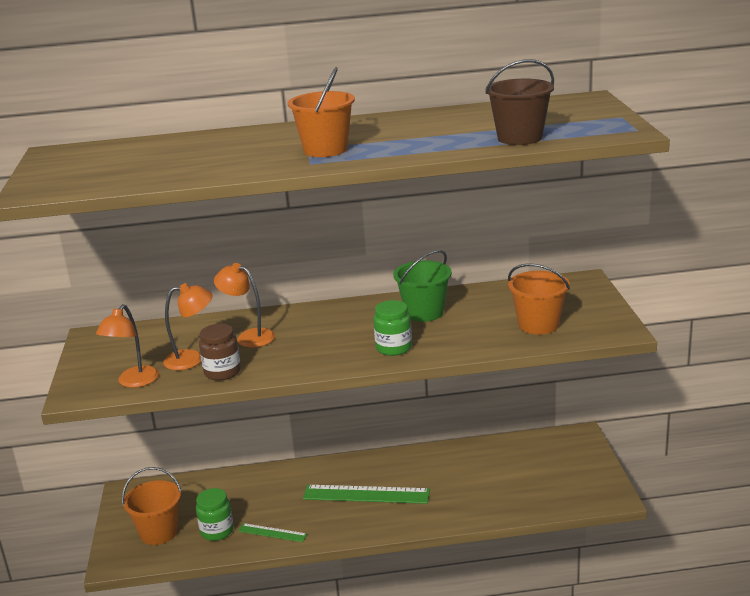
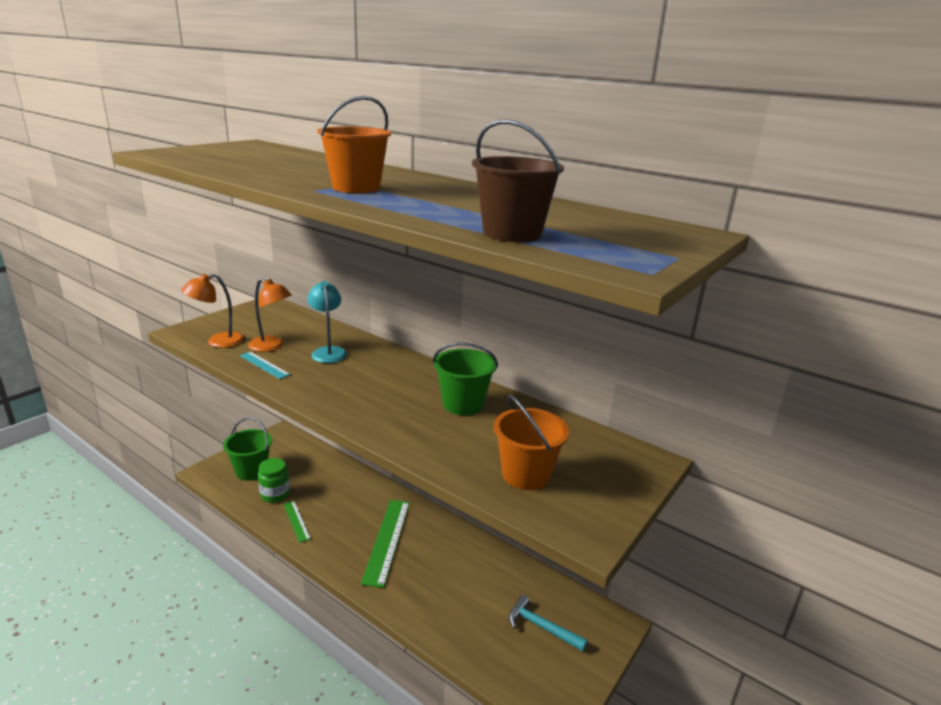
camera: 40 degrees right, 0 degrees up
(159, 532) = (251, 471): orange bucket -> green bucket
(222, 372) = (264, 365): brown jar -> turquoise ruler
(249, 337) = (328, 352): orange lamp -> turquoise lamp
(366, 494) = (387, 540): green ruler -> green ruler turned 45 degrees clockwise
(394, 348) = (384, 417): green jar -> none
(543, 466) = (541, 627): none -> turquoise hammer

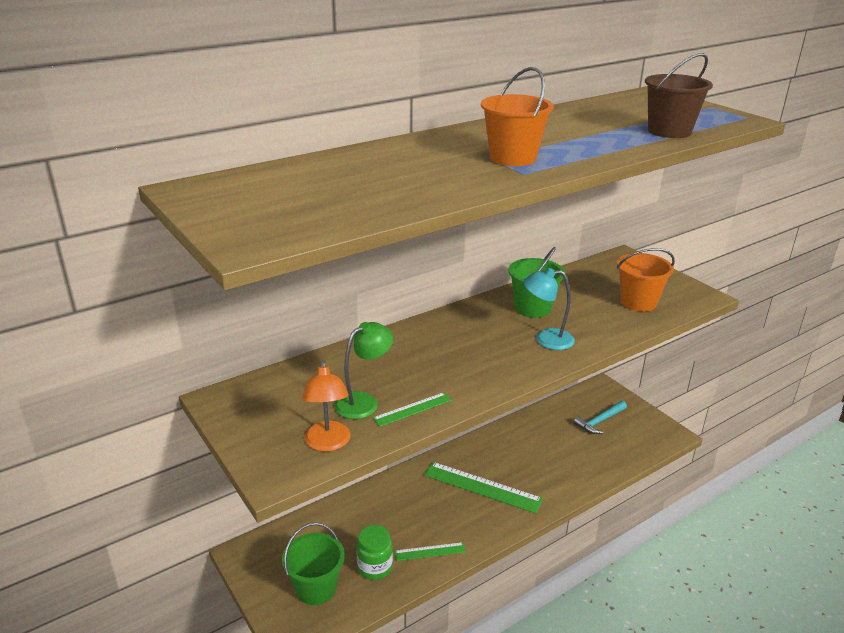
camera: 70 degrees left, 5 degrees up
(264, 365) = (412, 409): turquoise ruler -> green ruler
(272, 346) = (364, 402): orange lamp -> green lamp
(328, 352) = (396, 364): turquoise lamp -> turquoise lamp (546, 339)

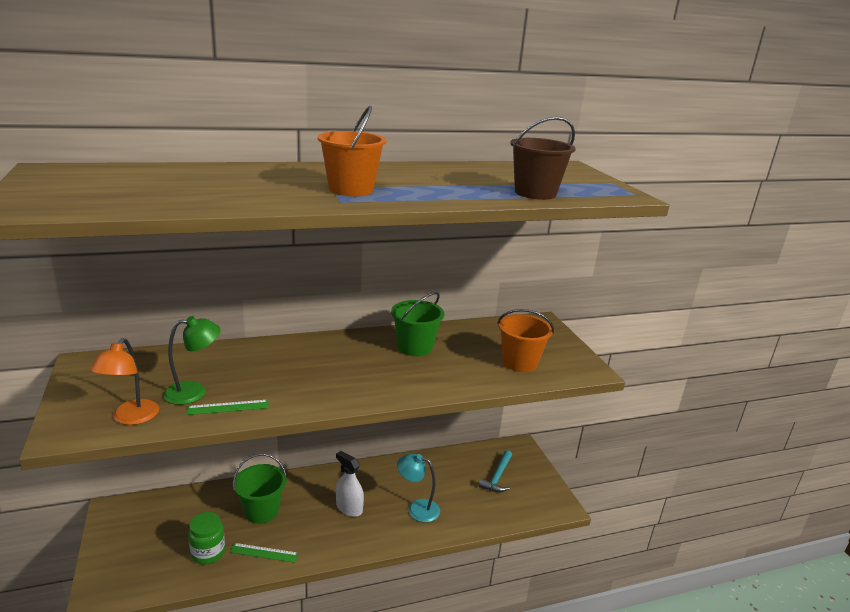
camera: 15 degrees right, 5 degrees down
(316, 588) = (147, 556): green bucket -> green bucket (261, 511)
(482, 487) = (349, 508): green ruler -> white spray bottle
(546, 339) = (402, 376): turquoise lamp -> turquoise lamp (417, 508)
(600, 421) = (497, 477): turquoise hammer -> turquoise hammer turned 45 degrees counterclockwise

